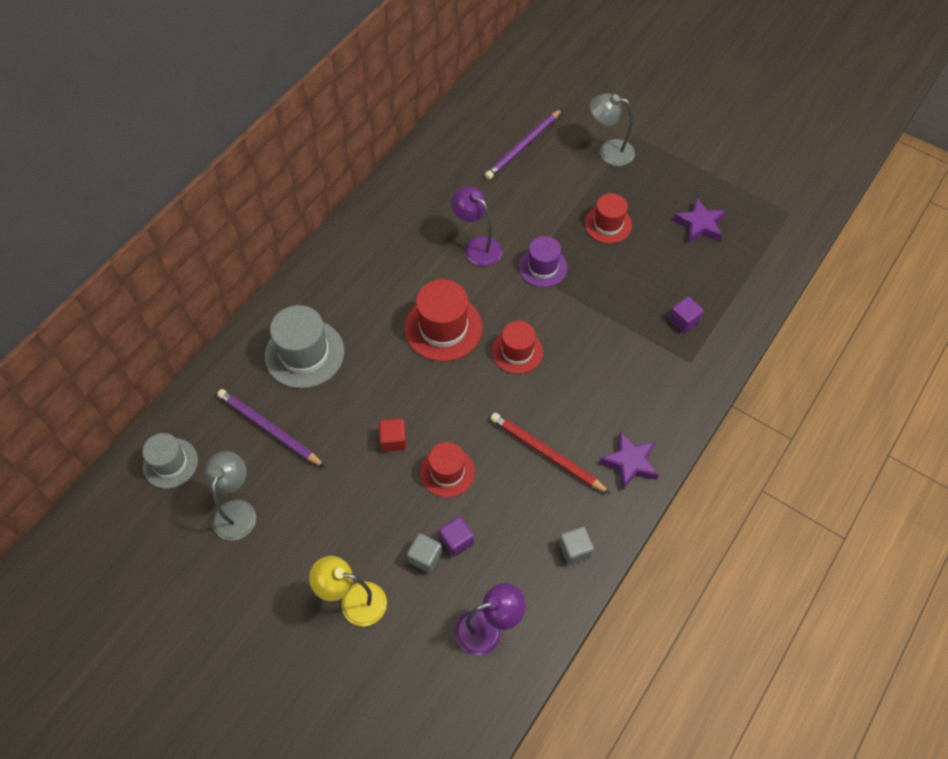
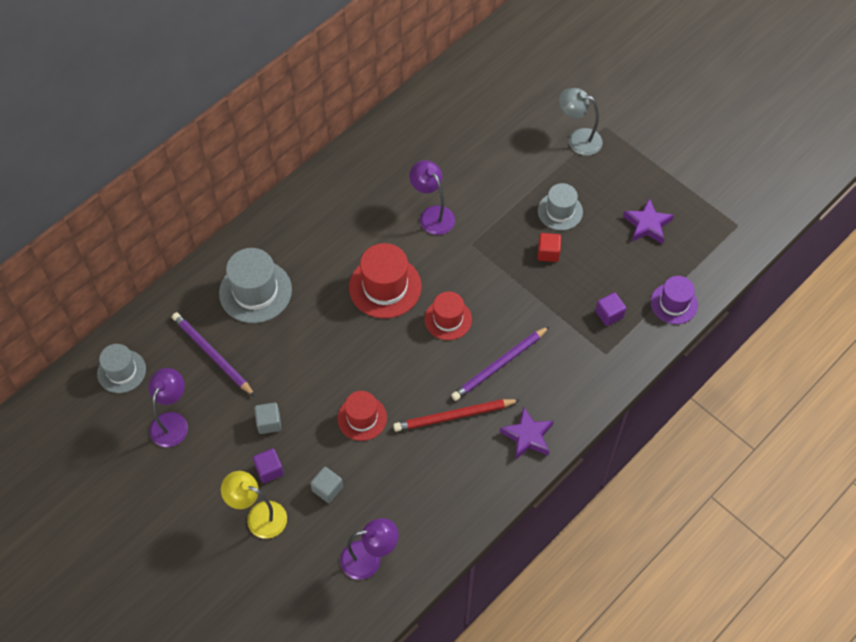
camera: 10 degrees right, 0 degrees up
(237, 510) = (172, 422): grey lamp -> purple lamp
(393, 440) = (320, 382): red cube -> red cube (548, 253)
(456, 541) = (358, 479): purple cube -> purple cube (269, 470)
(523, 146) = (497, 123): purple pencil -> purple pencil (499, 365)
(543, 267) = (489, 243): purple hat -> purple hat (674, 303)
(546, 454) = (454, 416): red pencil -> red pencil turned 60 degrees counterclockwise
(574, 550) = (460, 504): grey cube -> grey cube (269, 423)
(608, 224) = (560, 211): red hat -> grey hat

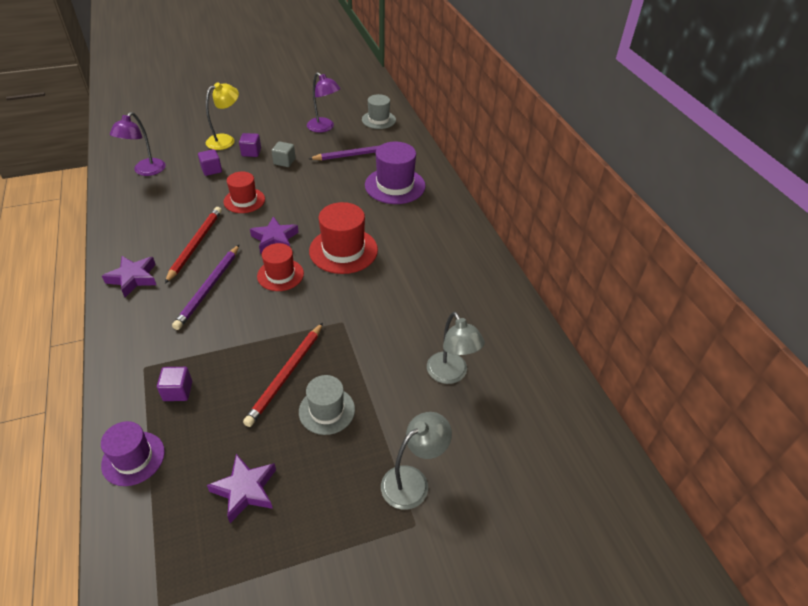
camera: 115 degrees right, 15 degrees down
(255, 291) = (395, 185): grey hat -> purple hat
(327, 489) = (211, 170): grey cube -> purple cube
(404, 352) = (275, 239): none -> purple star
(432, 215) = (395, 307): purple lamp -> none
(478, 151) = (451, 374): none -> grey lamp
(499, 365) = (209, 288): purple pencil -> purple pencil turned 150 degrees counterclockwise
(548, 253) = (286, 375): red cube -> red pencil

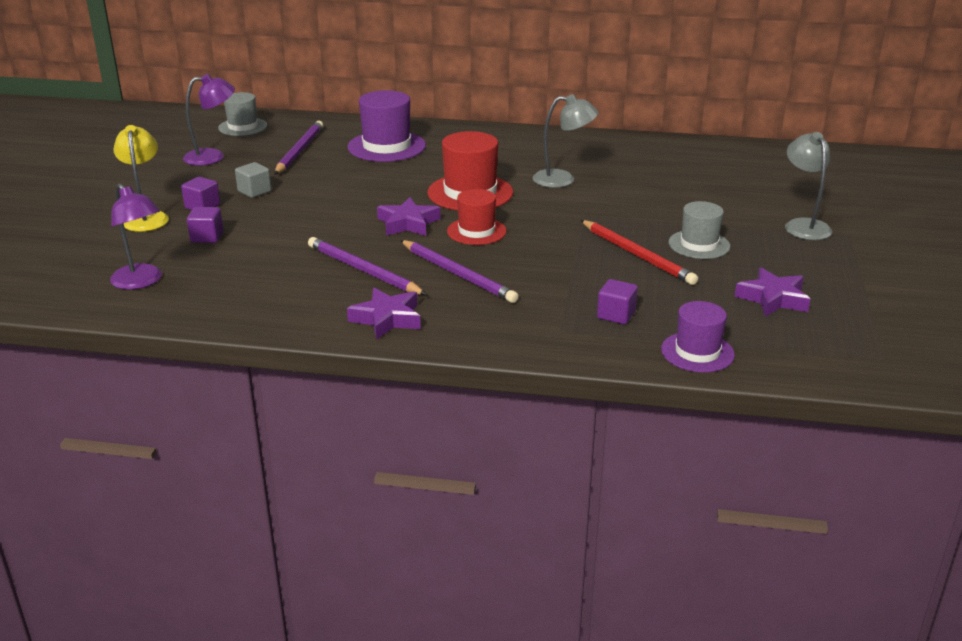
camera: 60 degrees left, 15 degrees down
(195, 245) = (363, 270): red pencil -> purple pencil
(244, 200) = (307, 228): red hat -> none
(451, 374) = (693, 184): grey lamp -> grey lamp (562, 179)

